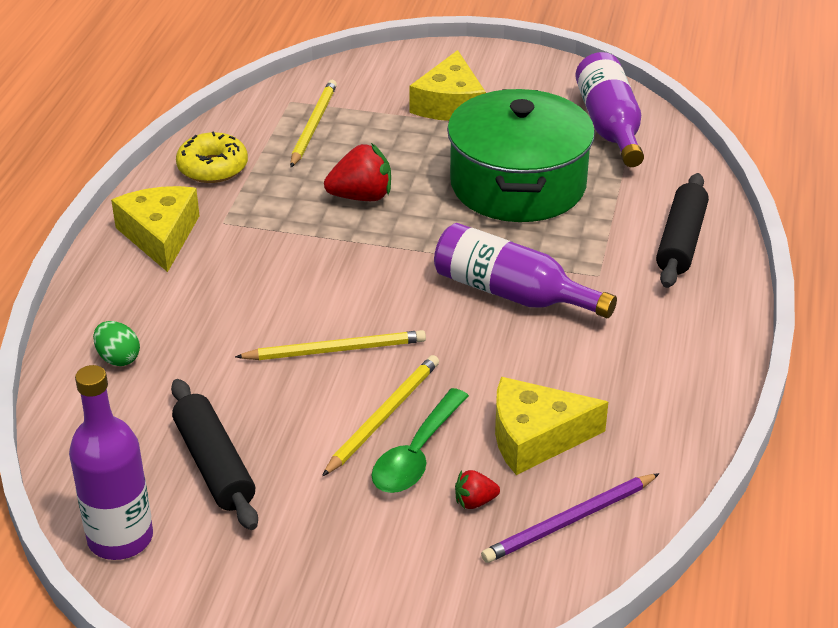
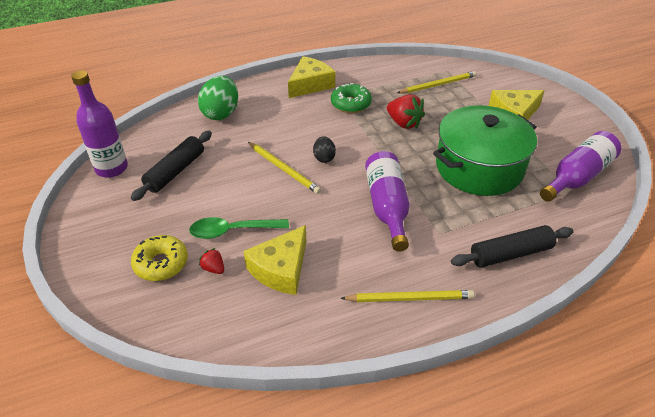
camera: 55 degrees right, 5 degrees up
(118, 358) = (221, 113): green egg -> green egg, size x1.85
(212, 168) = (372, 74): yellow donut -> yellow donut (161, 263)
(259, 220) = (351, 104): none -> green donut
(354, 301) = (324, 158): none -> black egg
(383, 416) = (250, 207): yellow pencil -> yellow pencil (410, 298)
(535, 437) = (281, 269): yellow cheese -> yellow cheese turned 105 degrees counterclockwise
(569, 521) = (225, 313): purple pencil -> none

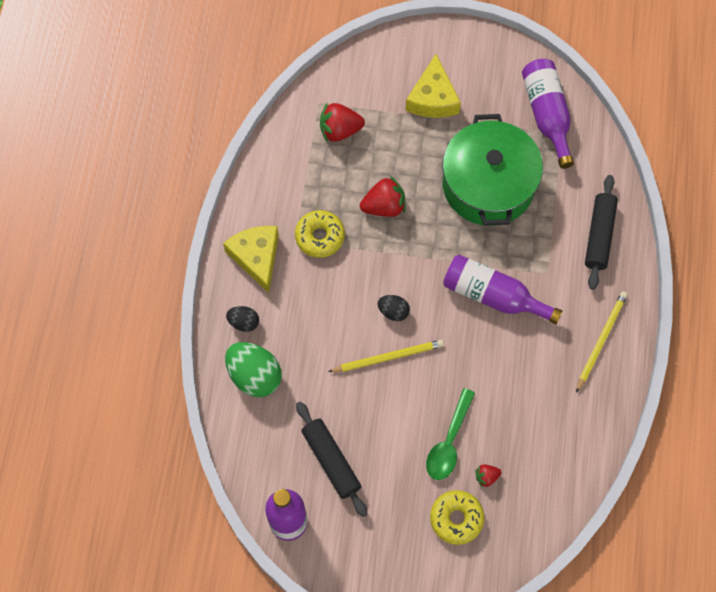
camera: 60 degrees left, 25 degrees up
(258, 96) = (244, 322): none -> black egg
(281, 269) = (517, 422): yellow cheese -> none
(351, 104) = (320, 237): green donut -> yellow donut
(438, 85) = (340, 130): yellow pencil -> red strawberry

